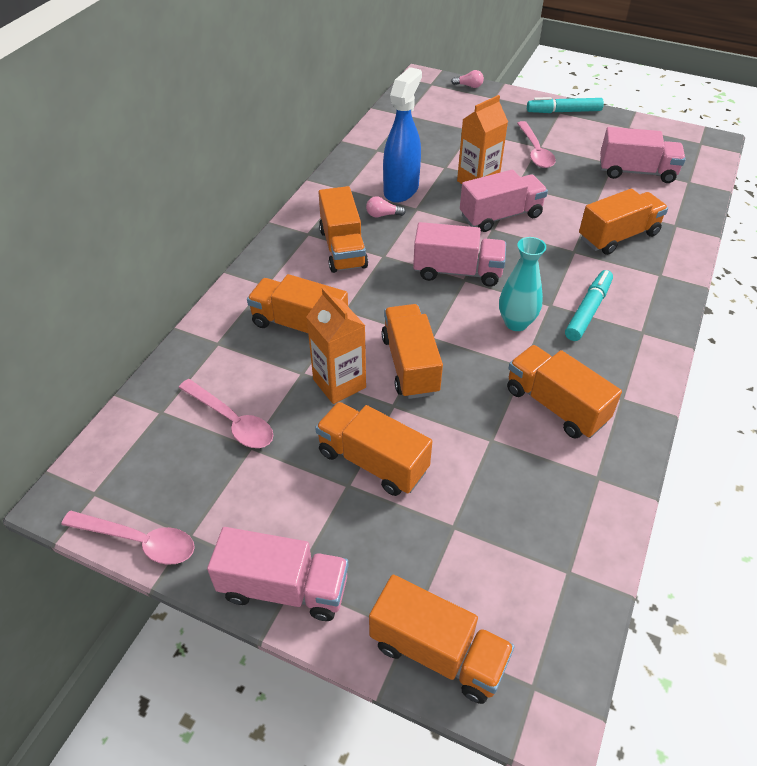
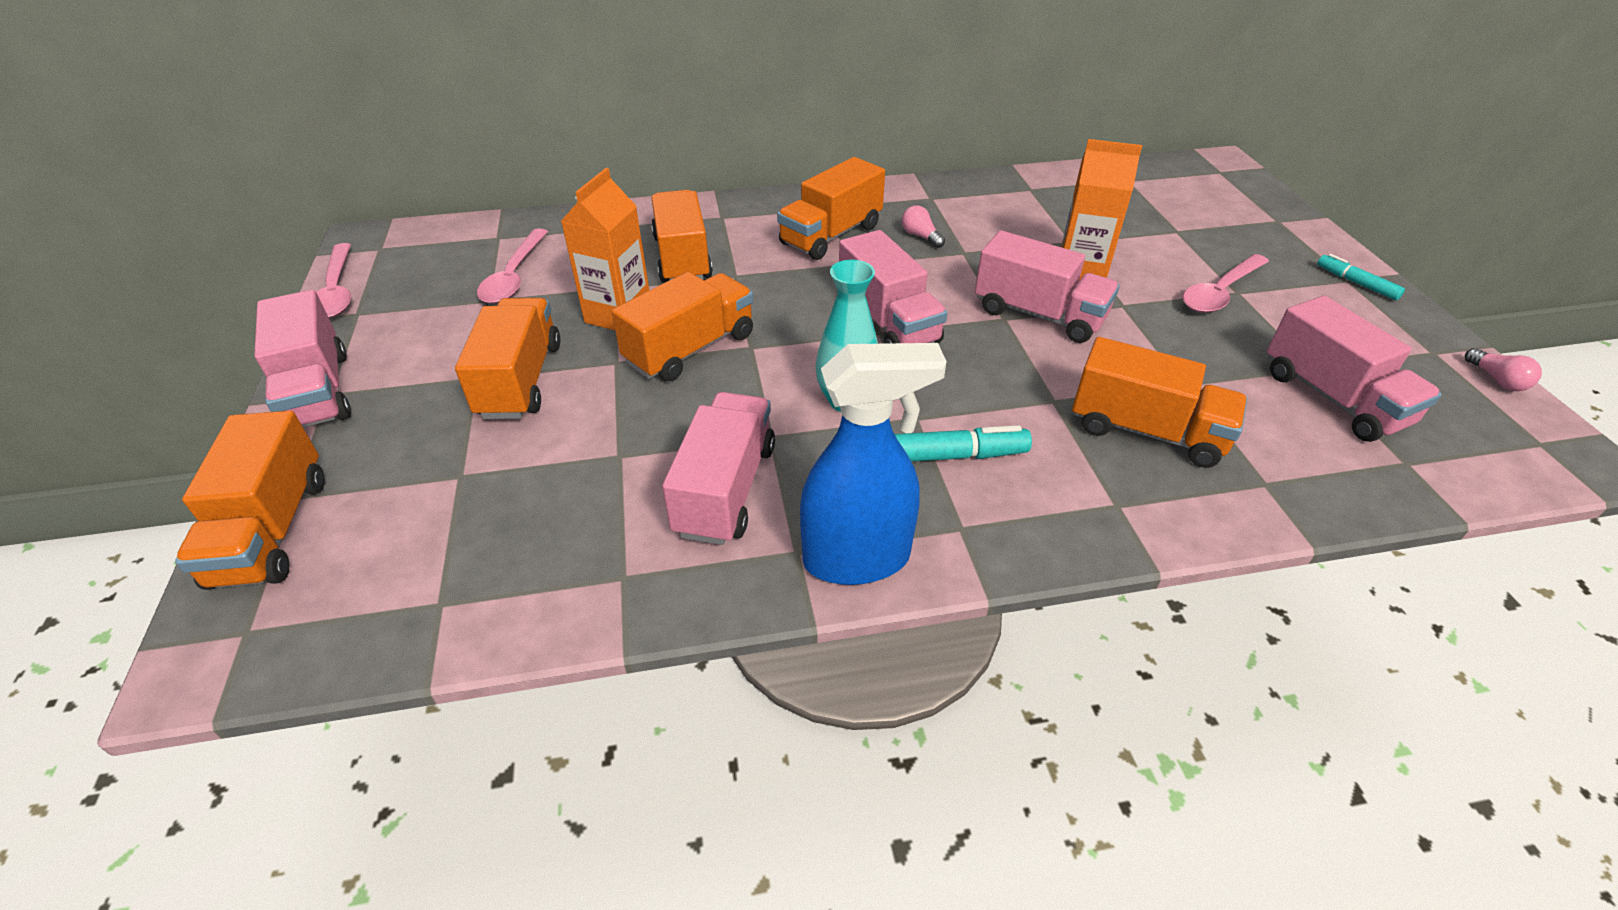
camera: 55 degrees right, 5 degrees down
(401, 190) = (983, 230): blue spray bottle -> blue spray bottle (857, 559)
(469, 86) = (1267, 196): pink light bulb -> pink light bulb (1497, 380)
(555, 405) = (725, 489): orange truck -> pink truck
(563, 112) = (1356, 283): turquoise marker -> turquoise marker, size x0.62

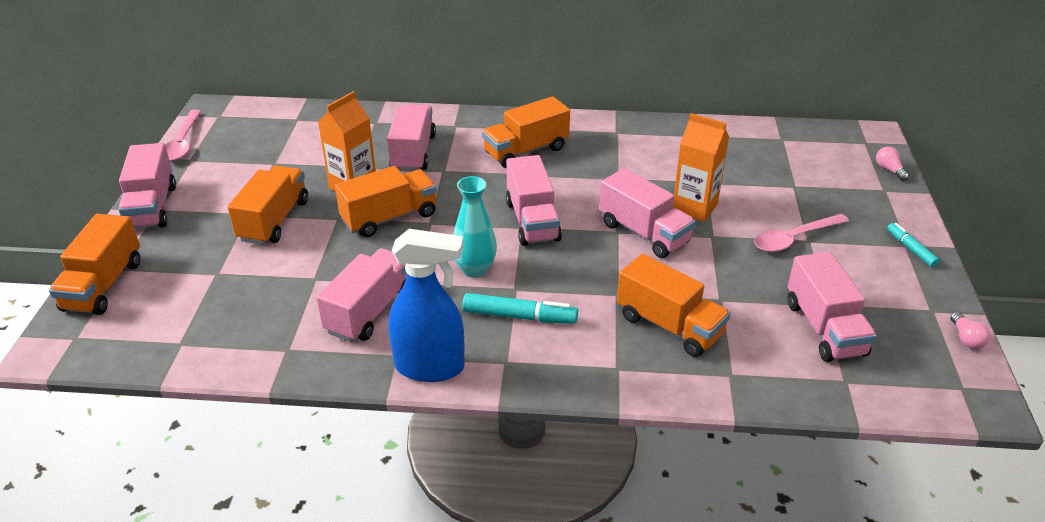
camera: 15 degrees right, 5 degrees down
(514, 276) = (297, 149): pink spoon -> none
(682, 258) = (413, 153): orange truck -> pink truck
(920, 236) = (591, 161): pink light bulb -> pink light bulb (889, 170)

